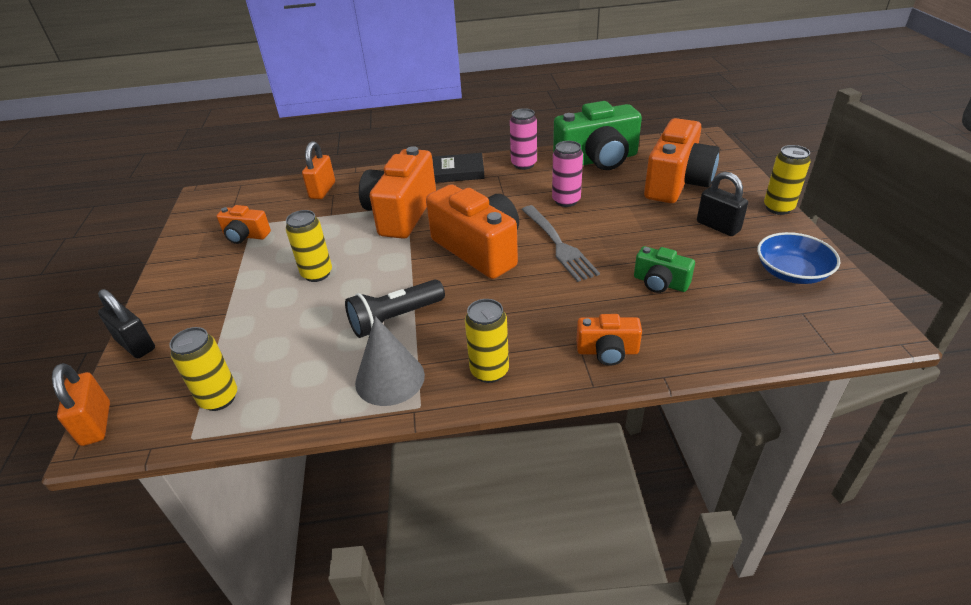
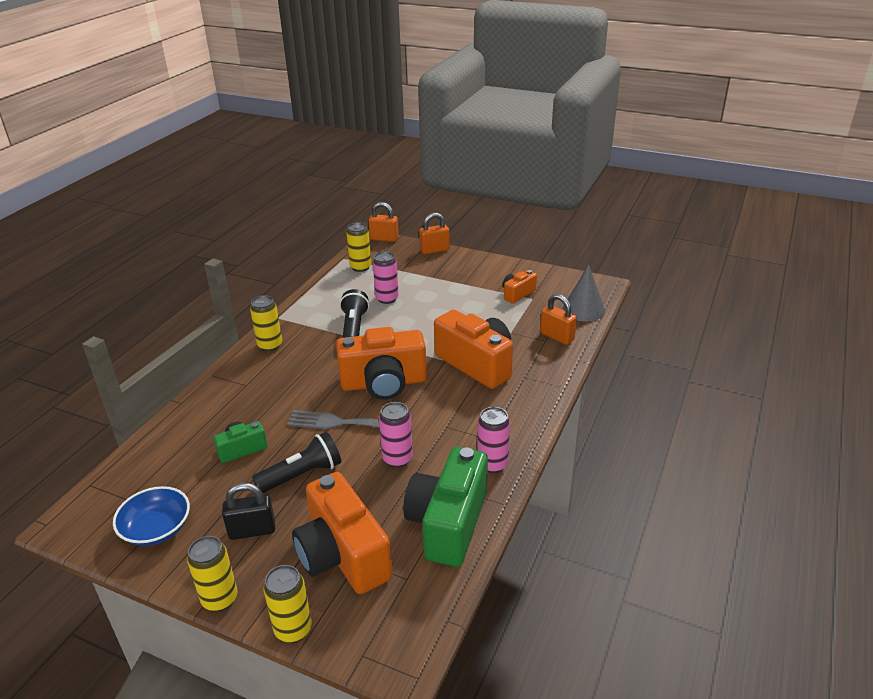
camera: 120 degrees right, 5 degrees down
(136, 345) = (434, 250): black padlock -> orange padlock
(306, 325) = (387, 299): none -> pink can
(317, 274) = (435, 312): yellow can -> yellow can (293, 629)
(390, 378) = (308, 314): grey cone -> grey cone (583, 309)
(458, 171) = (519, 417): black book -> none
(607, 351) = (224, 392): orange camera -> none
(640, 234) = (302, 475): none -> black flashlight

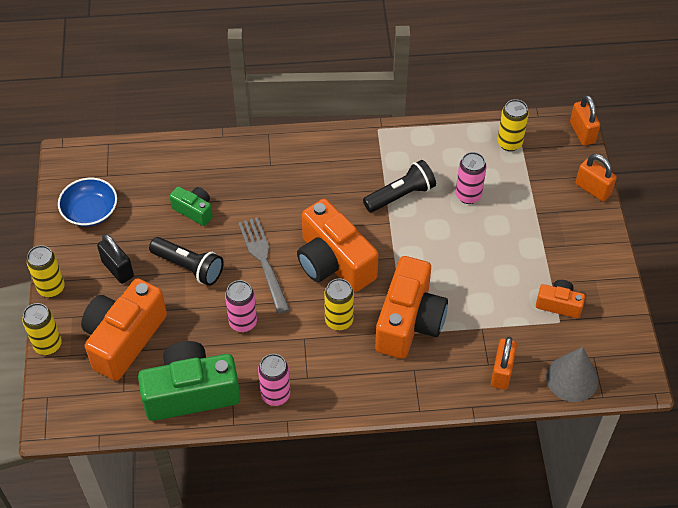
camera: 60 degrees right, 20 degrees up
(270, 345) = (333, 148): yellow can -> yellow can (339, 321)

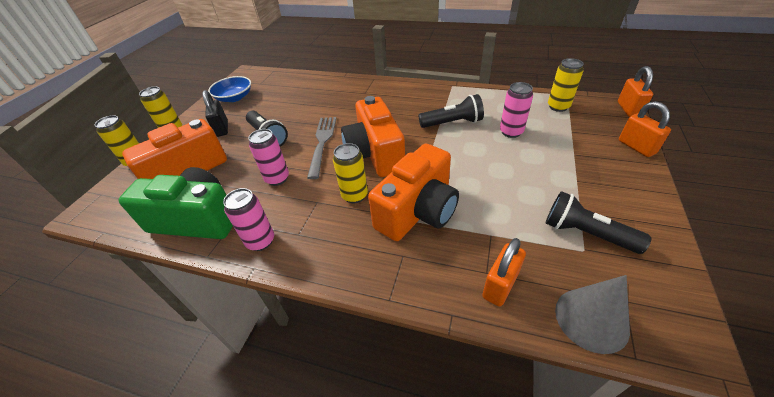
camera: 25 degrees right, 10 degrees down
(194, 210) = (297, 107): green camera -> none
(559, 304) = (585, 233): orange camera -> black flashlight

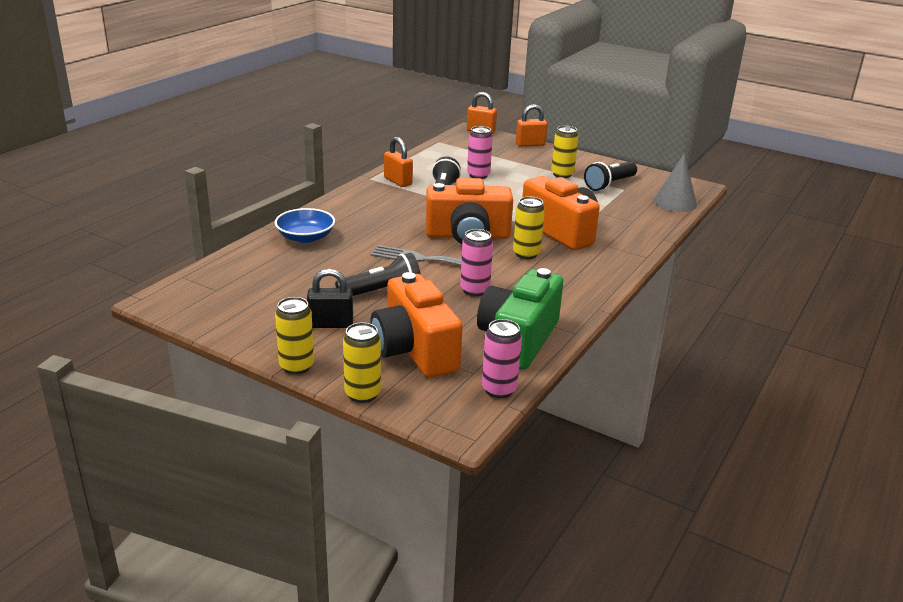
camera: 80 degrees left, 15 degrees down
(234, 97) = (242, 313): blue bowl -> blue bowl (305, 237)
(260, 241) = (566, 304): pink can -> pink can (499, 389)
(500, 285) = (644, 219): orange padlock -> orange padlock (398, 181)
(558, 107) = (455, 150): yellow can -> yellow can (562, 174)

